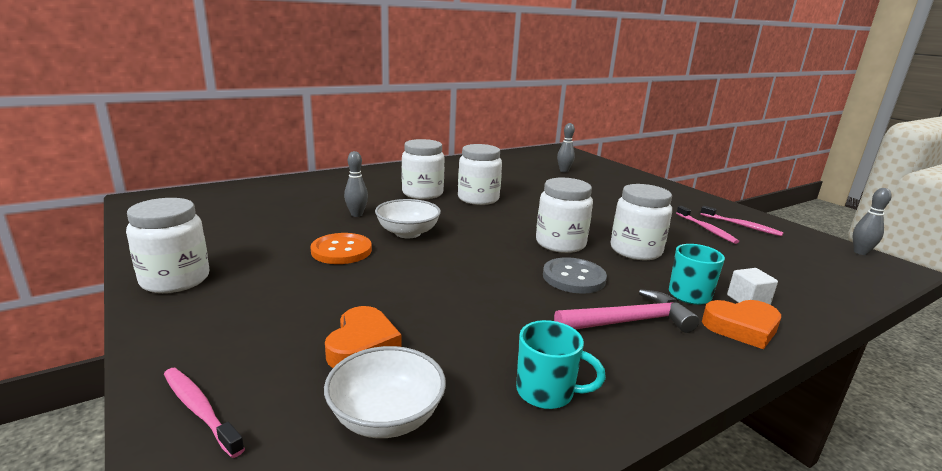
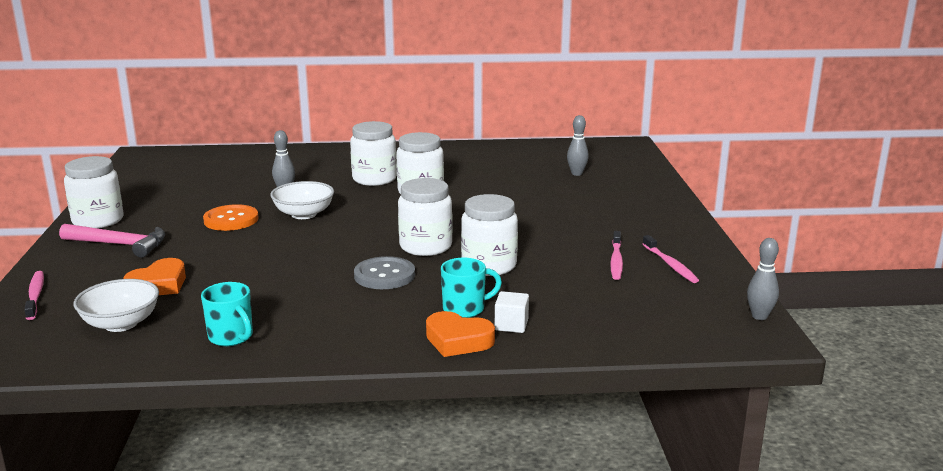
camera: 30 degrees right, 0 degrees up
(629, 322) = (369, 314): pink hammer -> pink hammer (120, 245)

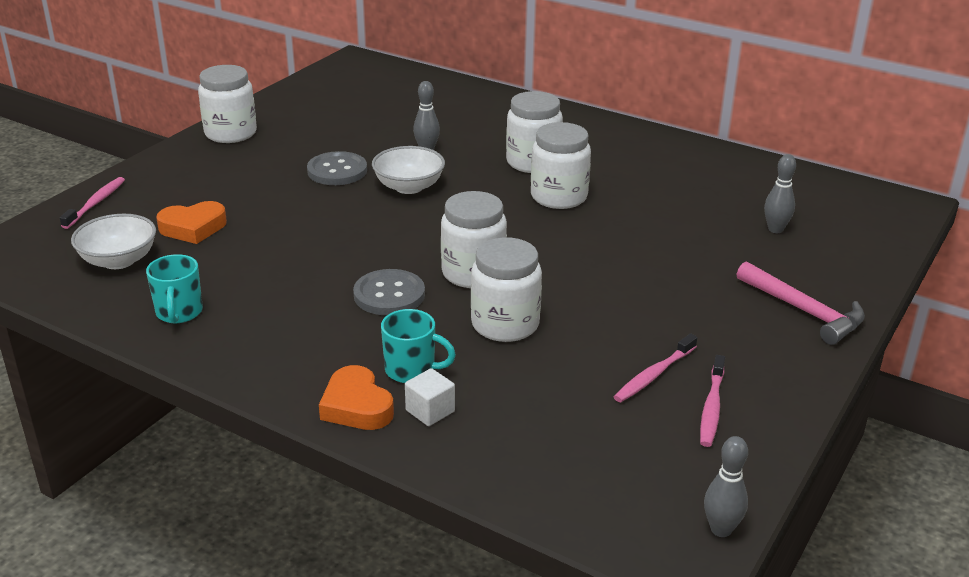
camera: 35 degrees right, 10 degrees up
(120, 245) = (216, 168): pink hammer -> pink hammer (804, 311)
(231, 220) = (337, 171): orange button -> grey button

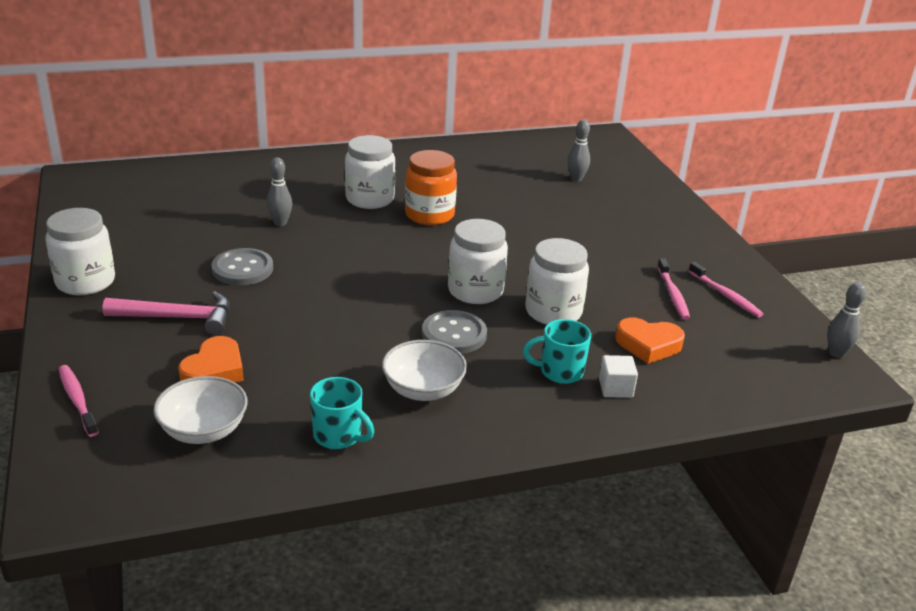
camera: 50 degrees left, 0 degrees up
(356, 406) = (574, 414): orange heart -> orange heart (648, 345)
(409, 187) = (320, 255): white bowl -> white bowl (423, 390)
(412, 370) = (560, 372): turquoise mug -> turquoise mug turned 150 degrees counterclockwise
(559, 197) = (429, 215): white jar -> orange jar
(804, 311) = (669, 219): pink hammer -> pink hammer (178, 318)

